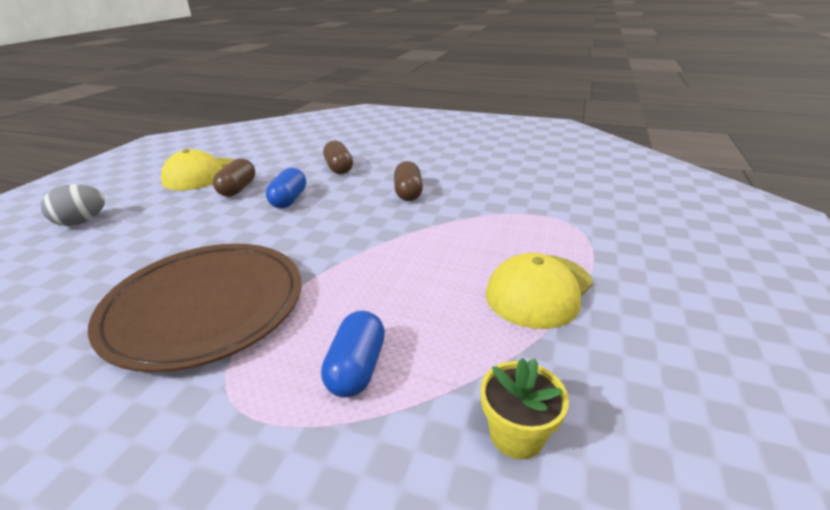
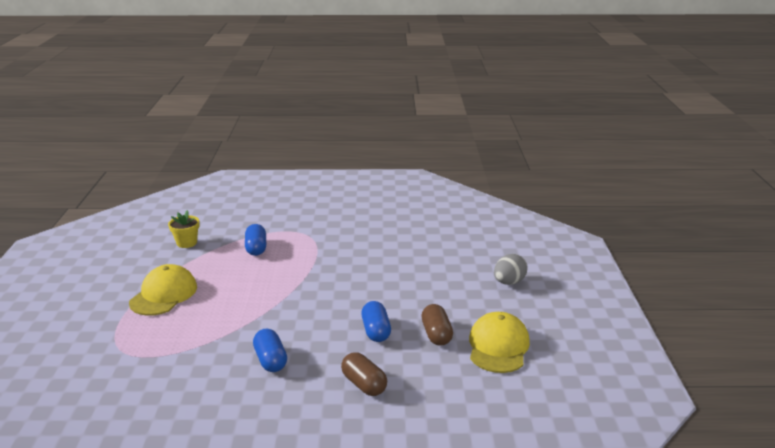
camera: 160 degrees right, 5 degrees down
(205, 307) = (350, 255): brown plate -> none
(408, 193) = (270, 360): brown capsule -> blue capsule

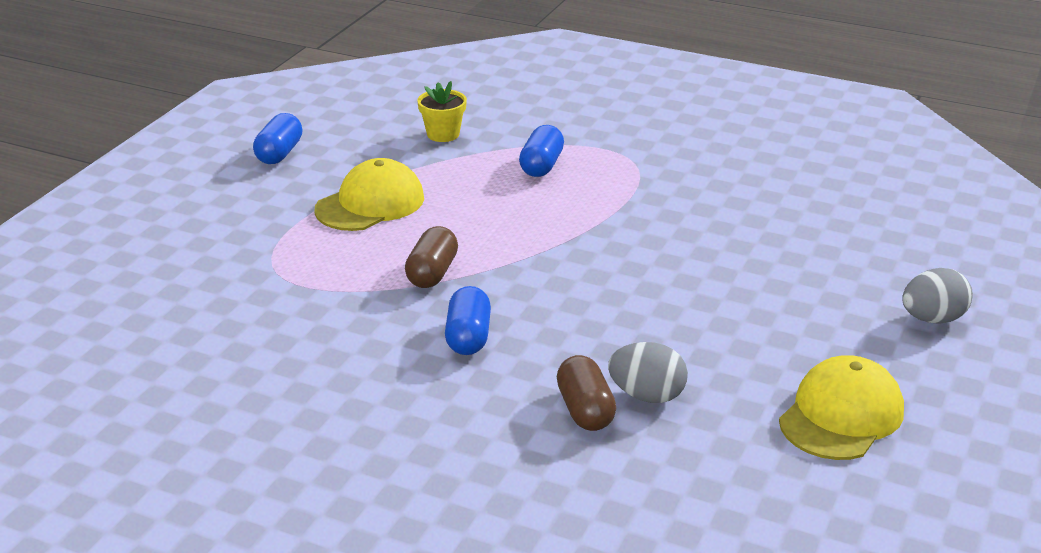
camera: 25 degrees right, 5 degrees up
(376, 331) = (652, 338): blue capsule -> blue capsule (279, 153)
(393, 365) = (647, 395): none -> grey egg
(436, 334) = (748, 369): brown capsule -> brown capsule (432, 273)

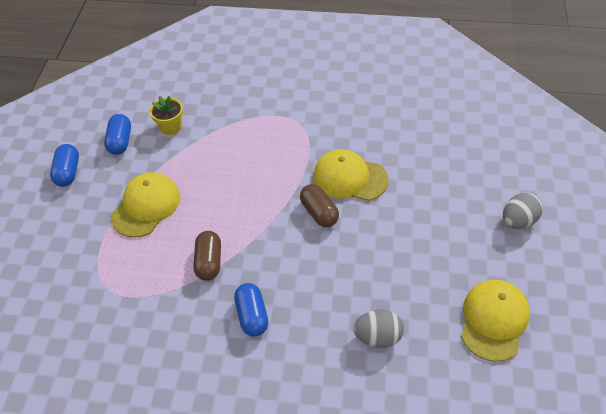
camera: 15 degrees left, 20 degrees up
(541, 166) = (244, 142): blue capsule -> blue capsule (120, 141)
(585, 410) = (345, 361): brown capsule -> brown capsule (319, 212)
(683, 228) = (350, 178): none -> yellow cap

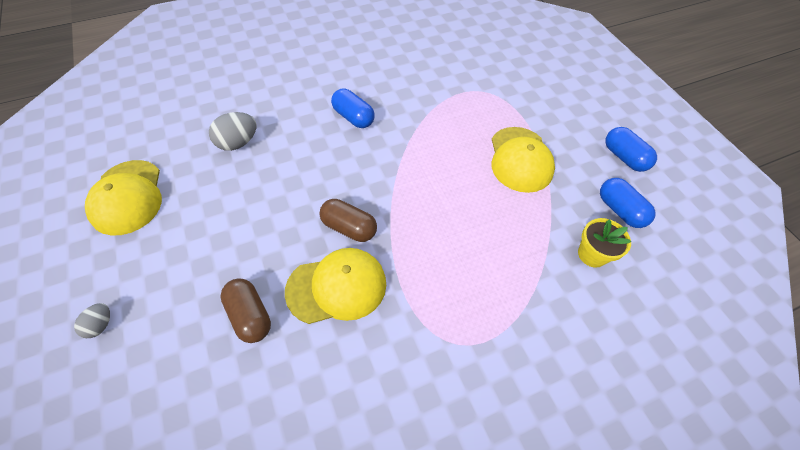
camera: 145 degrees right, 5 degrees up
(209, 262) = (420, 139): brown capsule -> brown capsule (250, 315)
(518, 221) = (100, 325): grey egg -> grey egg, size x0.58

